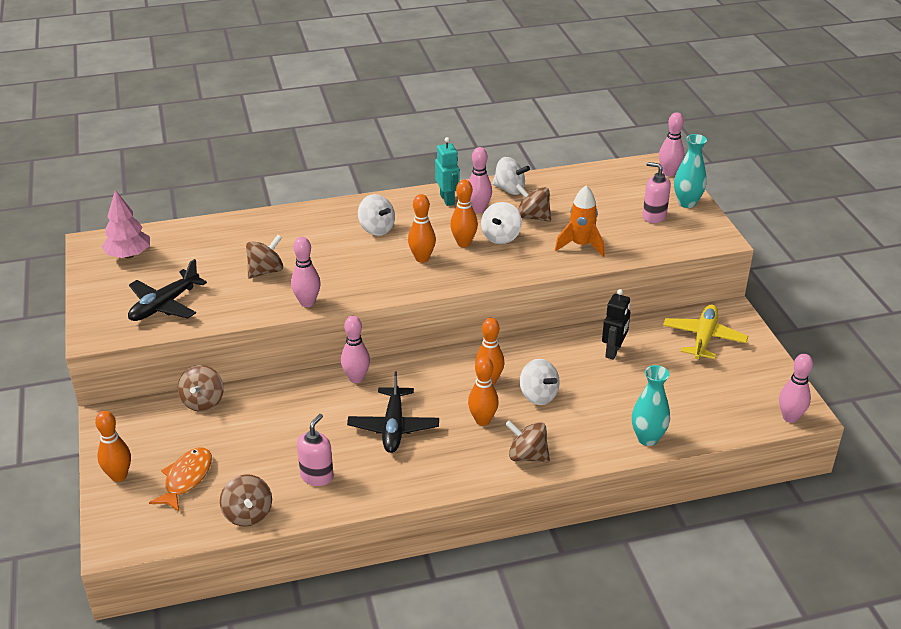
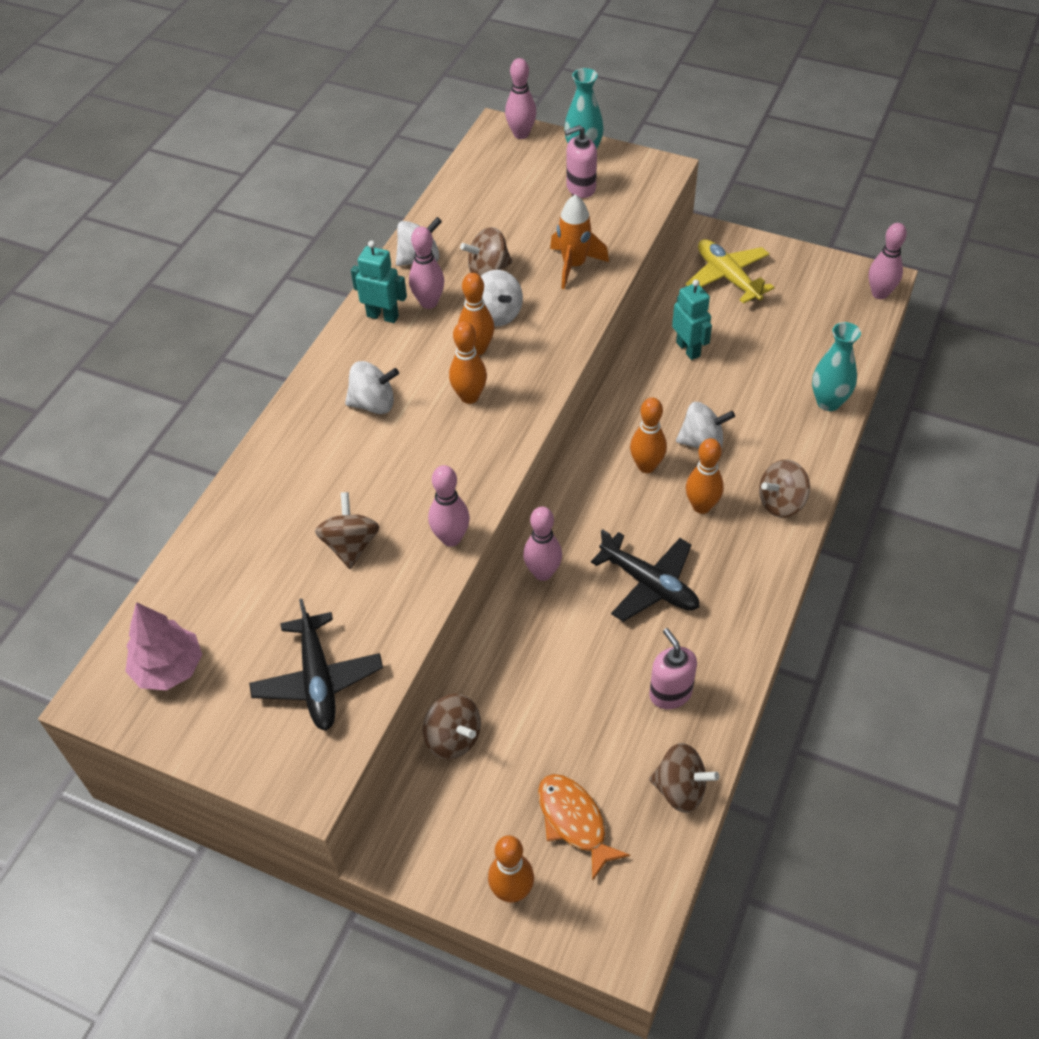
camera: 50 degrees left, 15 degrees up
(613, 351) = (688, 349): black robot -> turquoise robot

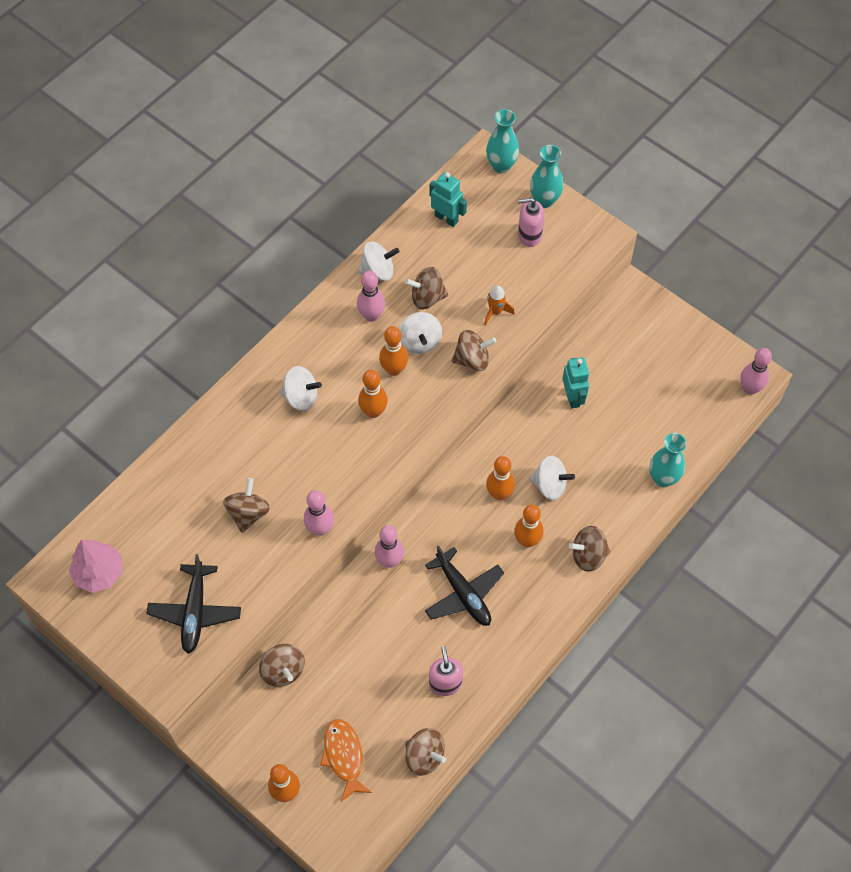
camera: 15 degrees right, 10 degrees up
(383, 316) = (332, 318): turquoise robot -> turquoise robot (446, 218)
(521, 134) = (501, 165): pink bowling pin -> turquoise vase
(567, 317) = (472, 359): none -> brown spinning top
(574, 265) = (495, 312): orange rocket -> orange rocket, size x0.65
(727, 277) = (632, 337): yellow plane -> none

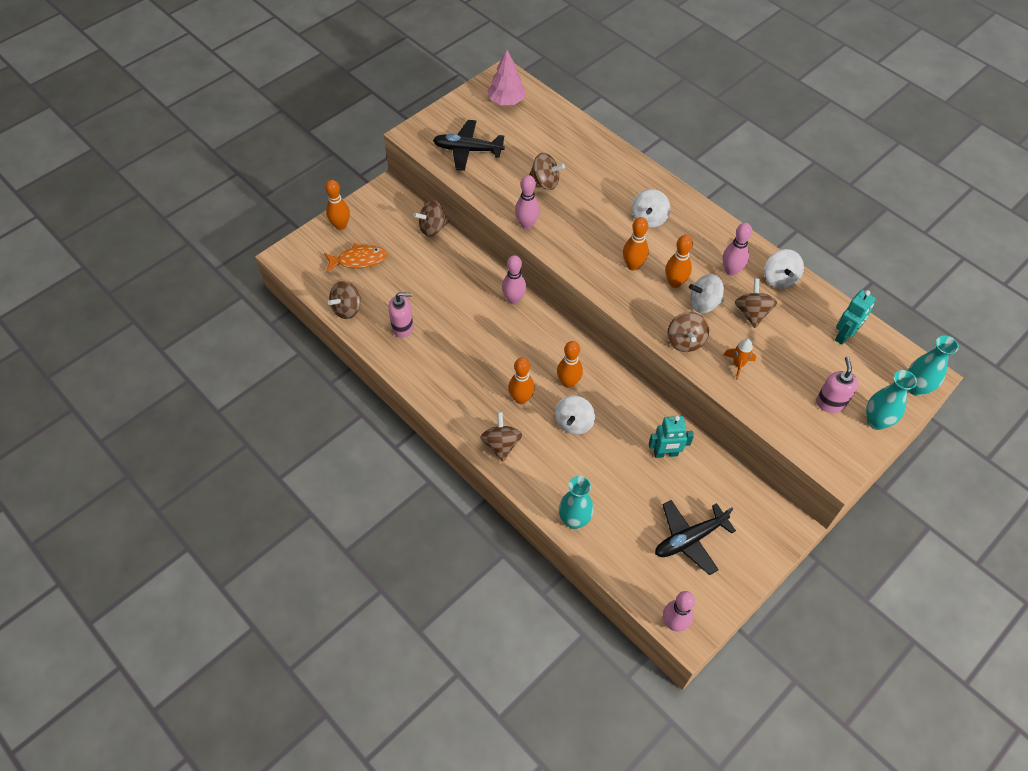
camera: 95 degrees right, 5 degrees down
(463, 593) = (478, 347): black plane -> black plane (689, 539)

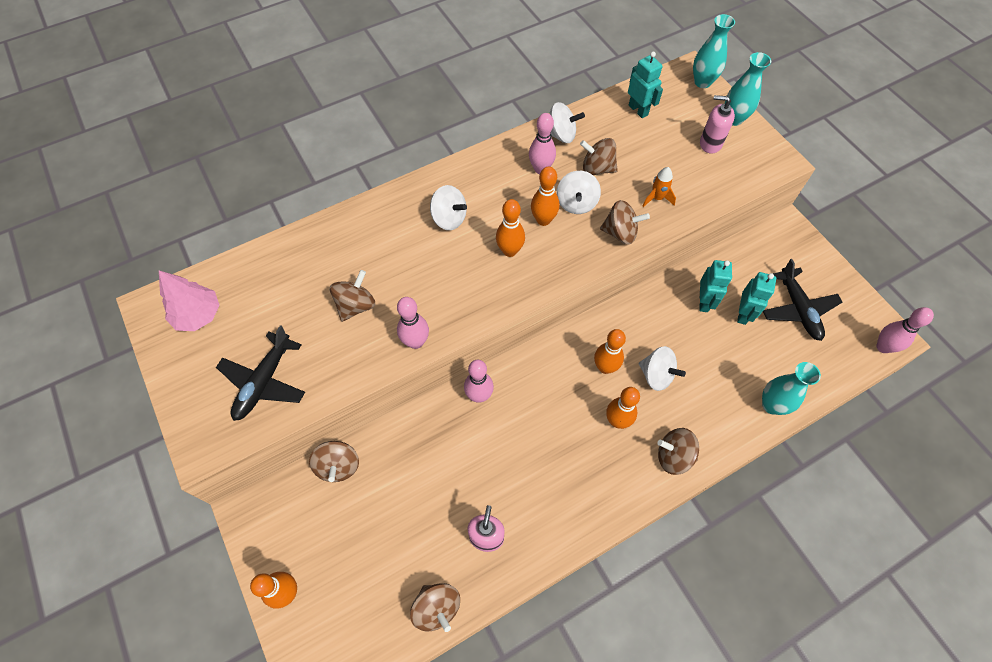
camera: 75 degrees left, 5 degrees up
(358, 260) = (358, 577): orange fish -> none
(665, 489) = (743, 314): none -> turquoise robot

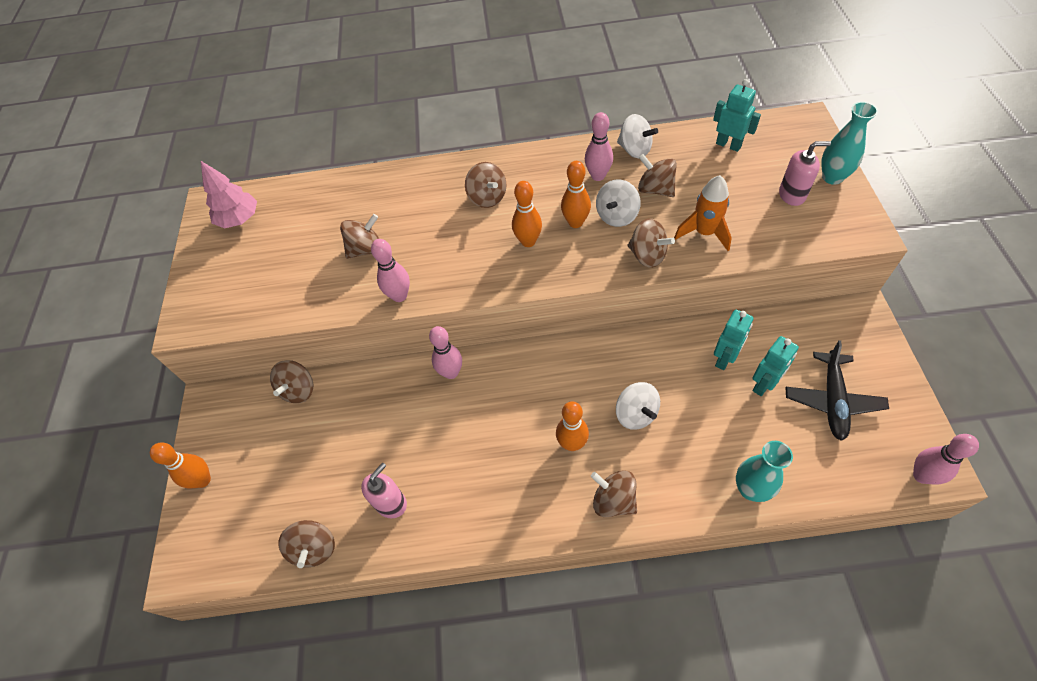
camera: 30 degrees right, 5 degrees down
(264, 382) = (258, 288): black plane -> none
(449, 218) = (487, 197): white spinning top -> brown spinning top
(605, 367) = (586, 388): orange bowling pin -> none
(638, 110) = (728, 145): turquoise robot -> turquoise robot turned 45 degrees counterclockwise
(657, 198) = (704, 233): orange rocket -> orange rocket, size x1.53
(702, 82) = (814, 133): turquoise vase -> none
(710, 143) = (792, 195): pink soap dispenser -> pink soap dispenser turned 135 degrees clockwise

